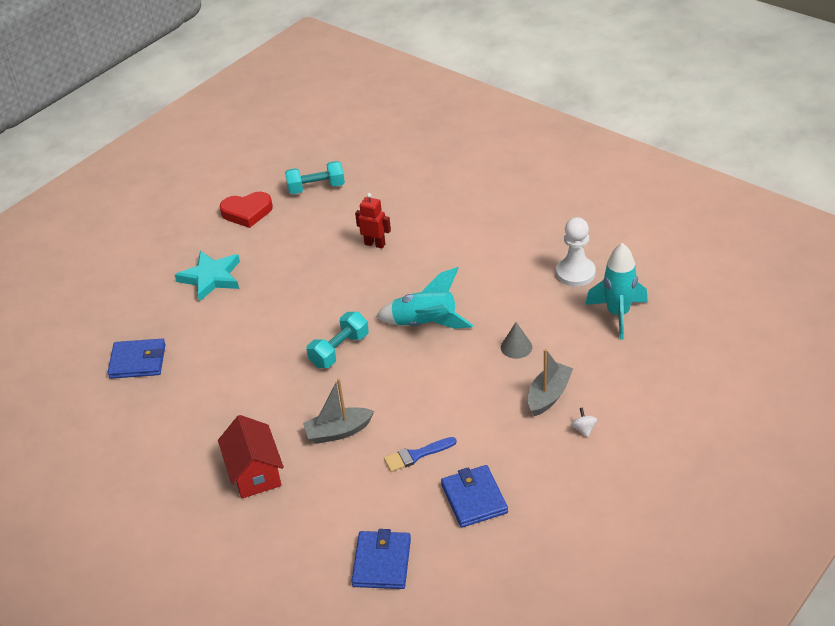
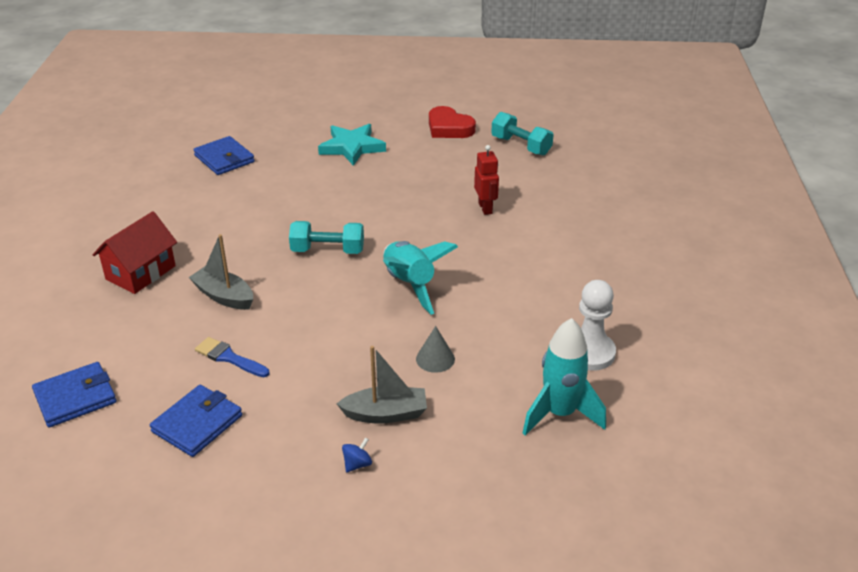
camera: 50 degrees right, 5 degrees down
(584, 429) = (357, 464): white spinning top -> blue spinning top

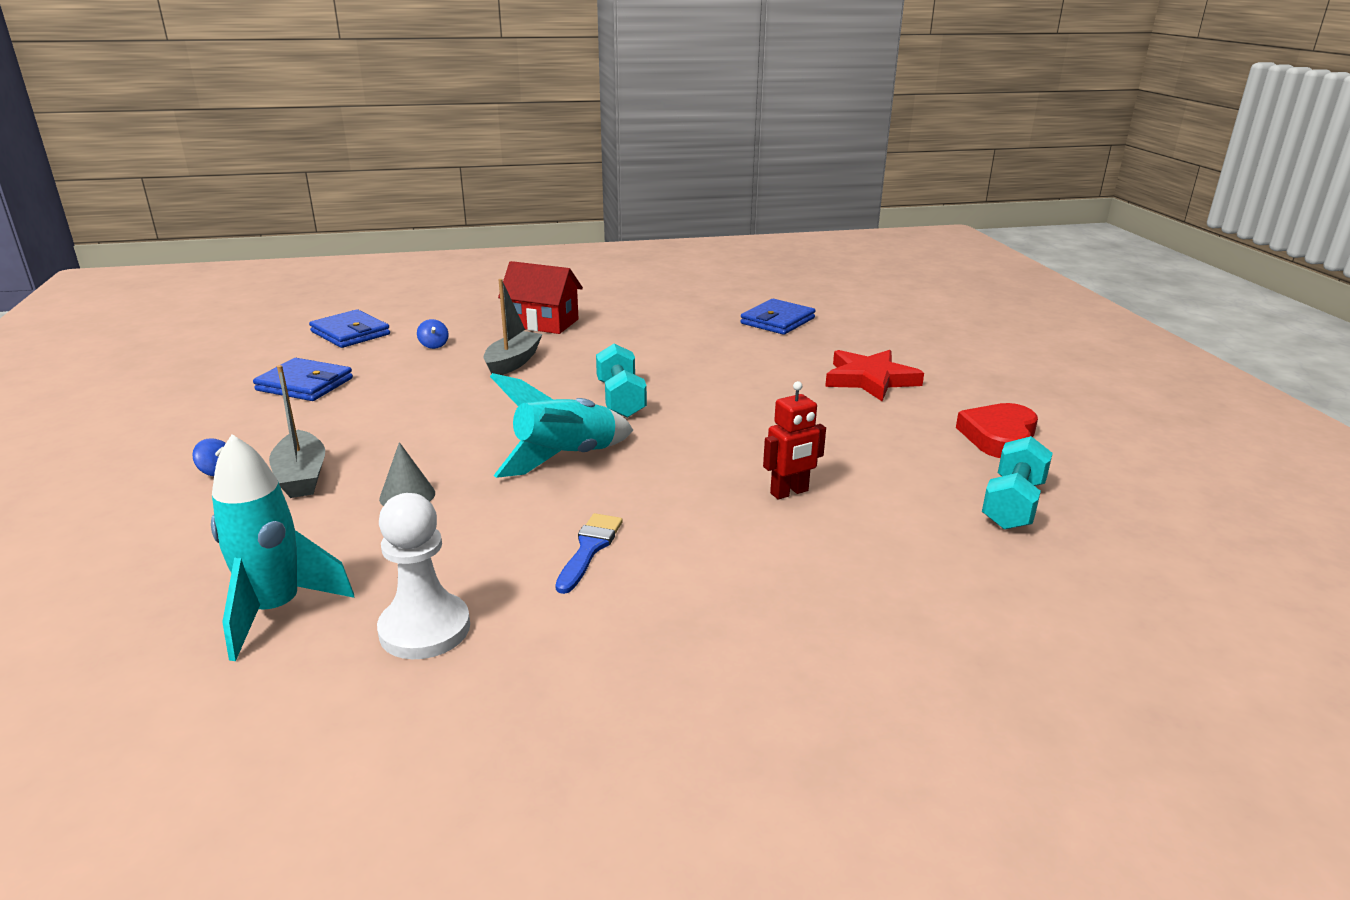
camera: 75 degrees right, 10 degrees down
(151, 340) = (434, 345): none -> blue spinning top
(229, 358) = (408, 381): blue brush -> blue brush (589, 549)
(352, 147) = (870, 379): turquoise star -> red star

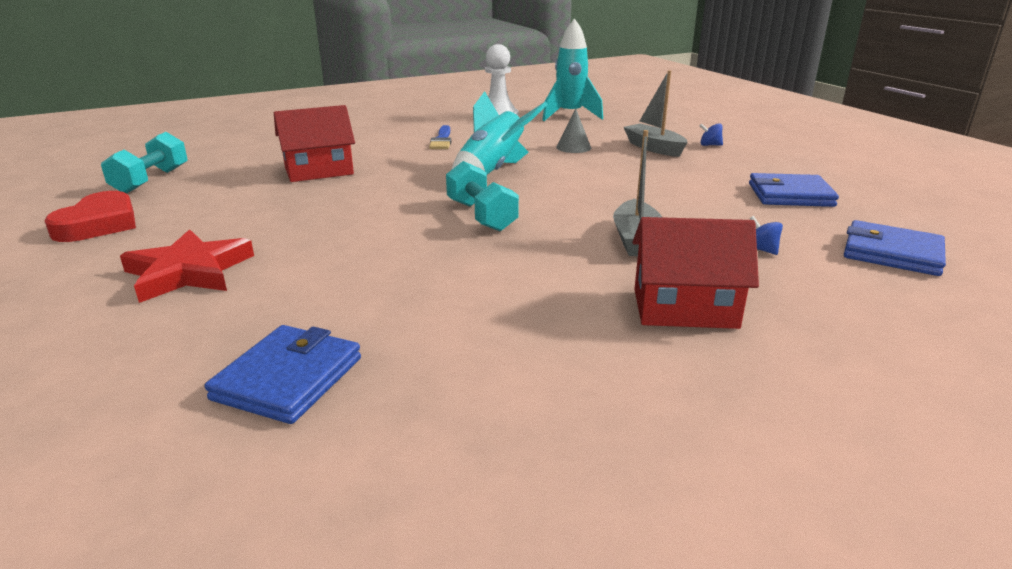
camera: 165 degrees right, 0 degrees up
(789, 492) = (319, 171): red robot -> red house

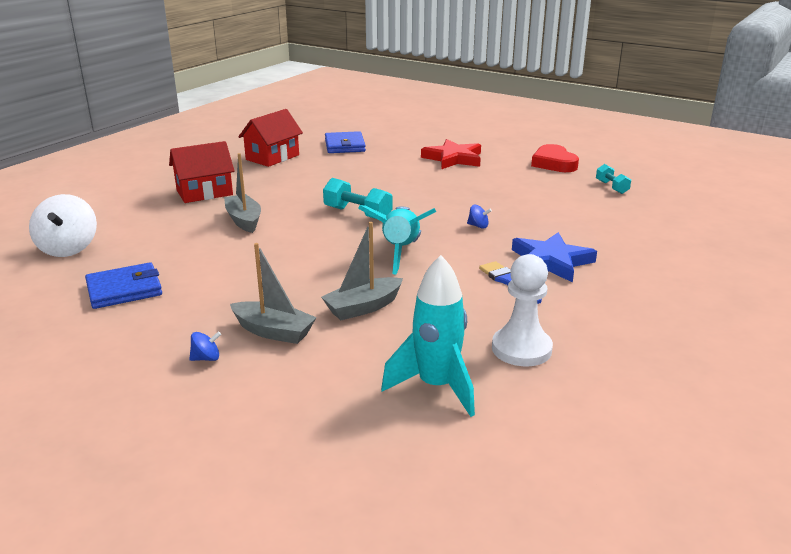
camera: 150 degrees right, 0 degrees up
(151, 180) = (611, 187): turquoise dumbbell -> turquoise dumbbell, size x0.64
(319, 171) = (530, 219): red house -> red house (272, 157)
(383, 143) = (550, 262): none -> blue star
(573, 147) = (363, 307): grey cone -> grey boat
(761, 250) = (160, 231): blue spinning top -> blue spinning top (478, 226)
(892, 253) = (68, 248): blue wallet -> white spinning top

